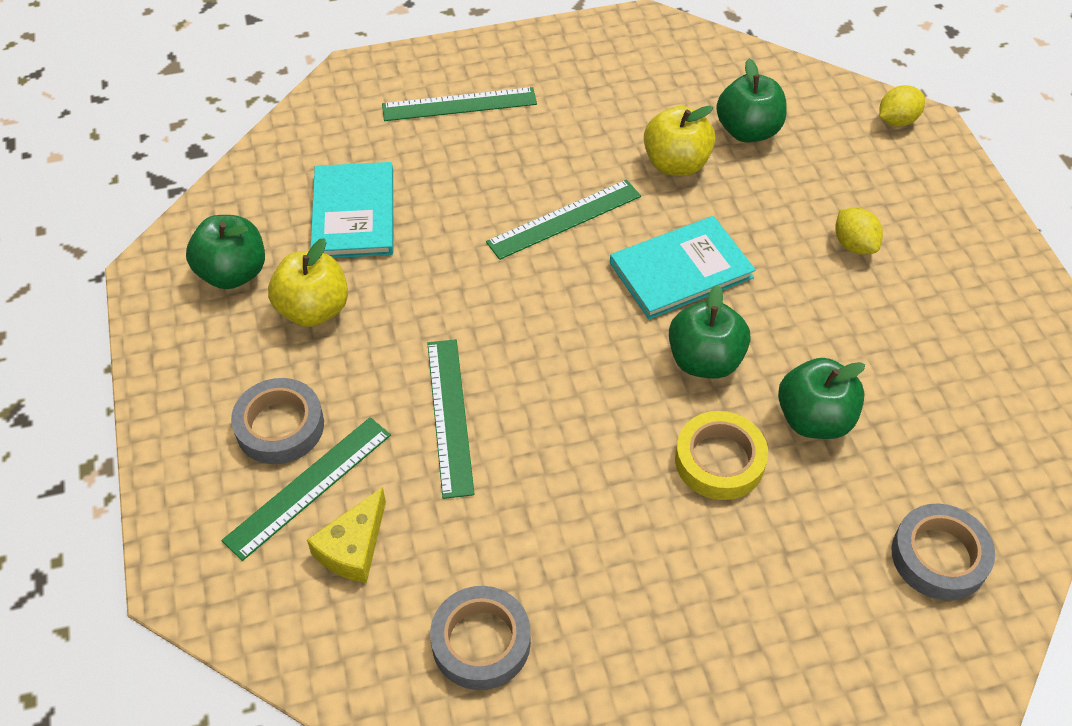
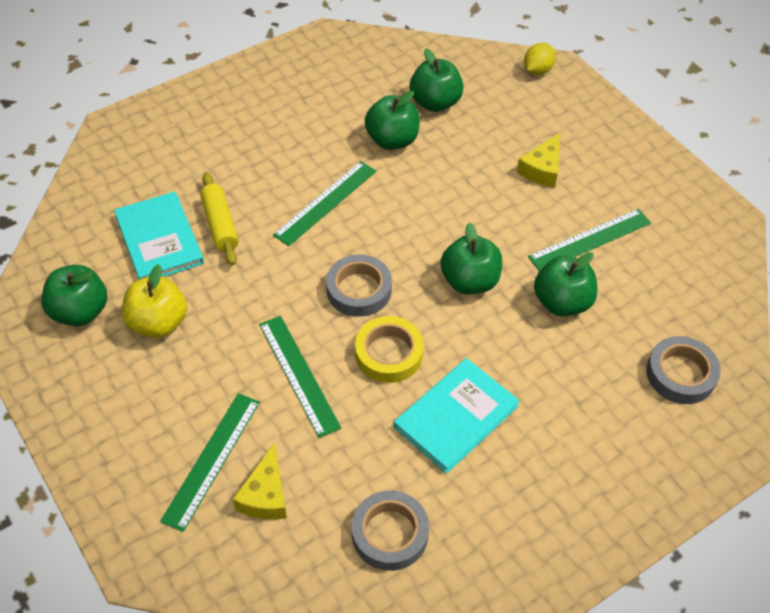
camera: 20 degrees left, 0 degrees up
(280, 426) = (169, 420): grey tape -> grey tape (359, 290)
(429, 214) = (220, 225): none -> yellow rolling pin
(459, 104) = (208, 133): green ruler -> green ruler (590, 239)
(676, 164) = (392, 140): yellow apple -> green apple
(681, 270) = (427, 219): turquoise book -> turquoise book (456, 416)
(719, 460) = (508, 351): yellow tape -> yellow tape (389, 353)
(854, 245) = (542, 169): yellow lemon -> yellow cheese

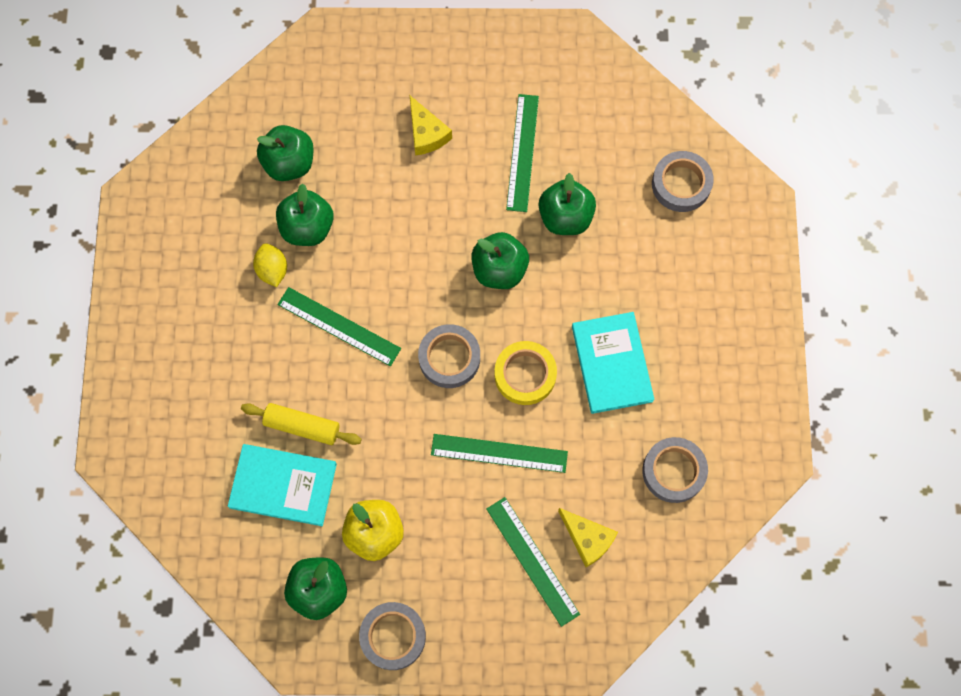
camera: 55 degrees left, 20 degrees up
(69, 388) = (393, 636): none -> grey tape
(325, 202) = (339, 326): green ruler -> green ruler turned 45 degrees counterclockwise
(537, 70) = (313, 53): yellow lemon -> yellow lemon (272, 270)

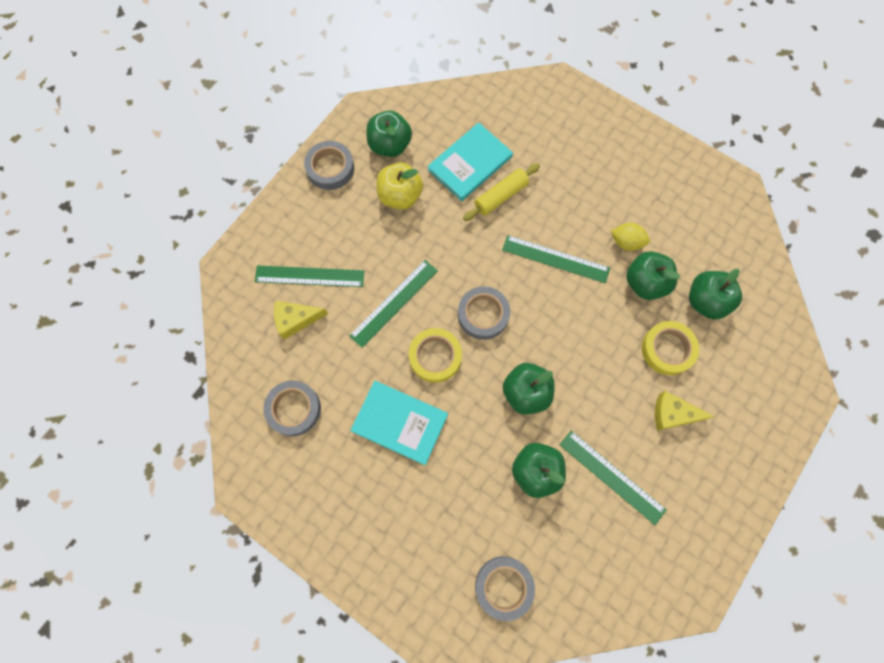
camera: 125 degrees right, 0 degrees up
(339, 326) = (555, 259): green ruler -> green ruler turned 45 degrees clockwise
(365, 171) = (667, 349): none -> yellow tape

